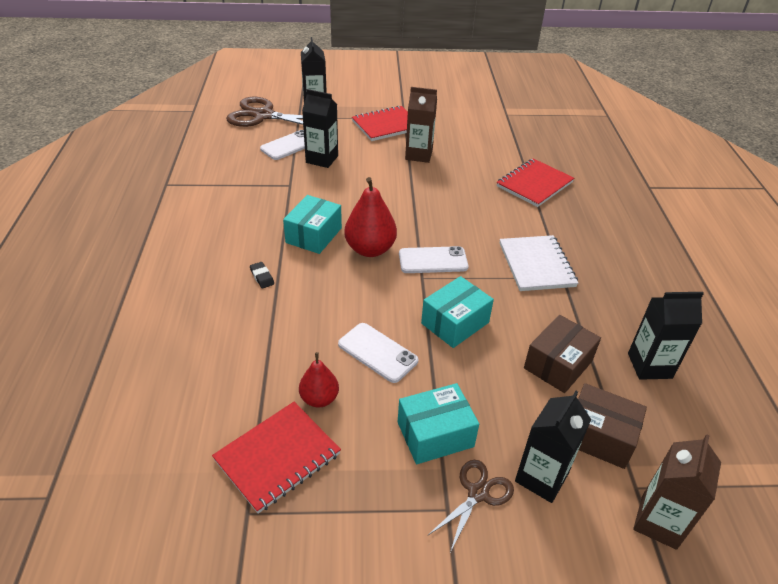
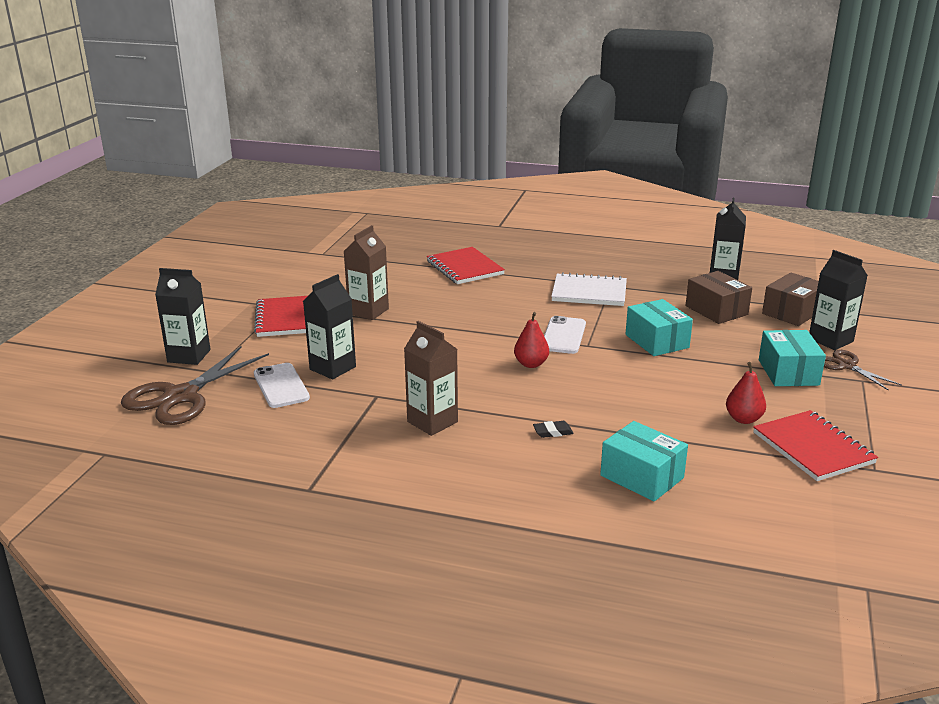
camera: 70 degrees left, 15 degrees down
(314, 235) = (490, 392): turquoise box -> turquoise box (642, 476)
(370, 249) = (531, 364): red pear -> red pear, size x0.61
(377, 352) = (688, 383): white phone -> none
(658, 522) = (866, 311): brown carton -> brown carton (432, 422)

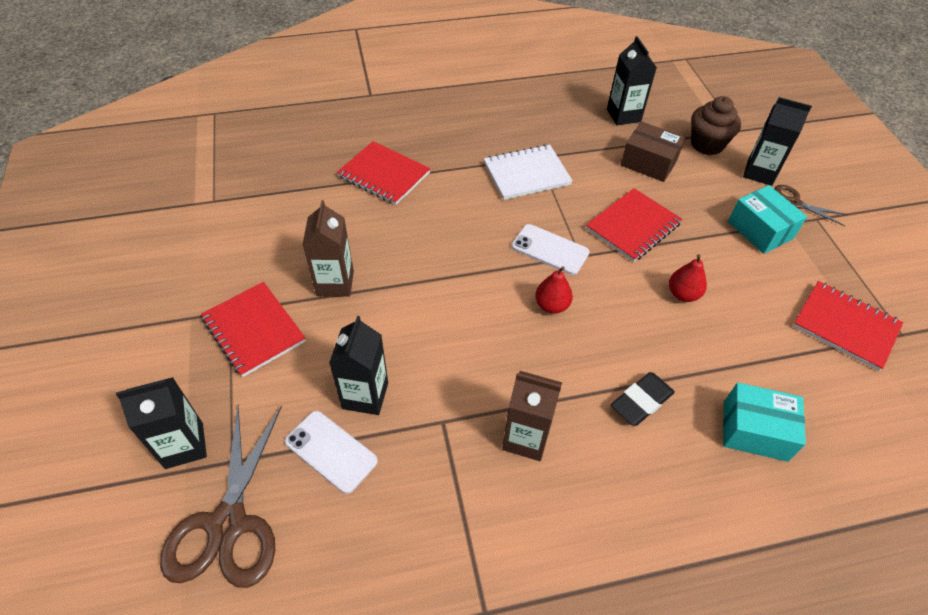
camera: 30 degrees left, 25 degrees up
(553, 432) = (641, 401): black eraser -> black eraser, size x1.75
(563, 336) = (550, 249): white phone -> white phone turned 45 degrees counterclockwise
(657, 341) = (633, 226): turquoise box -> red notebook
(743, 419) = (772, 310): red pear -> red pear (683, 294)
(792, 312) = (707, 144): brown box -> brown cupcake

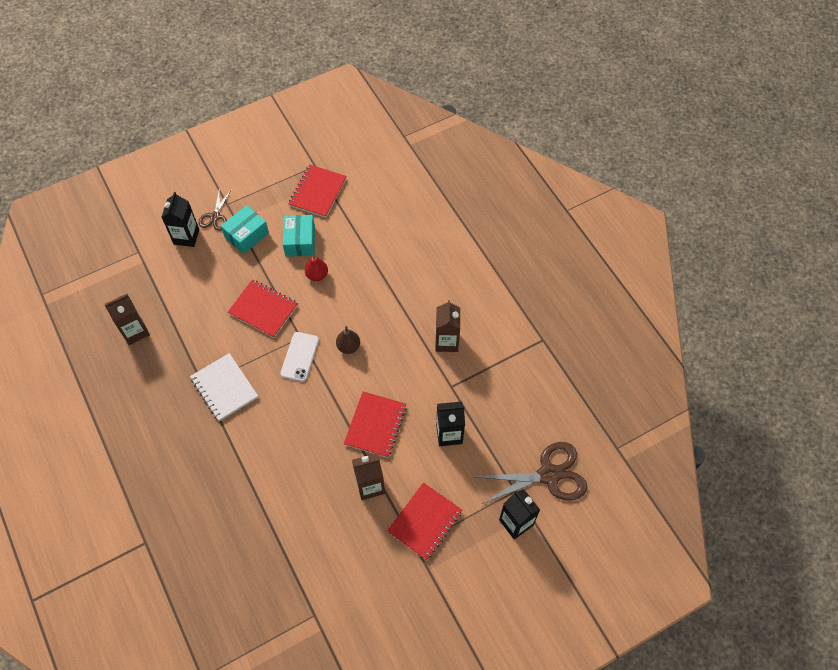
camera: 105 degrees left, 10 degrees up
(331, 451) = (490, 439): white phone -> none
(384, 175) = (251, 492): red notebook -> red notebook (375, 425)
(551, 305) = (348, 346): red pear -> brown pear
(623, 115) = (135, 331): black carton -> brown carton
(641, 401) = (403, 289): black eraser -> none
(649, 162) = (191, 307): brown box -> none
(707, 144) = (160, 271): brown cupcake -> none
(755, 430) = (404, 235): turquoise box -> turquoise box (300, 241)

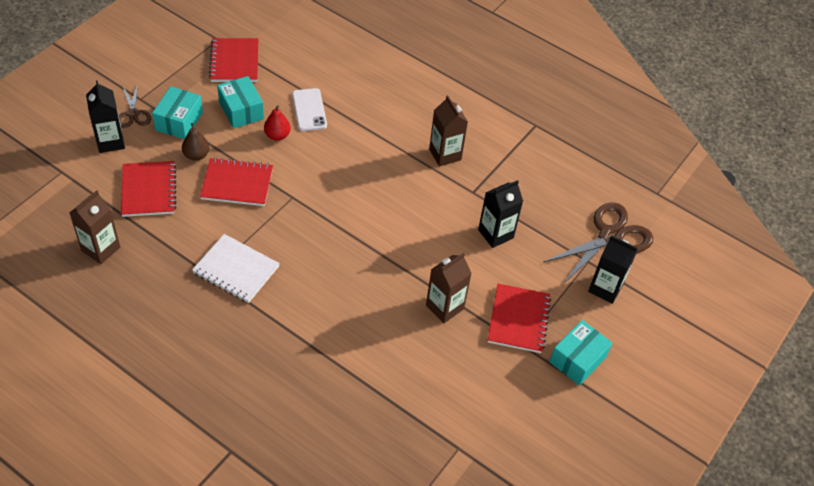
camera: 30 degrees left, 10 degrees down
(299, 357) = (302, 215): white phone -> white phone (309, 110)
(348, 346) = (348, 189): brown pear -> brown pear (196, 155)
(375, 425) = (417, 251): red notebook -> red notebook (148, 190)
(454, 579) = (577, 359): none -> turquoise box

